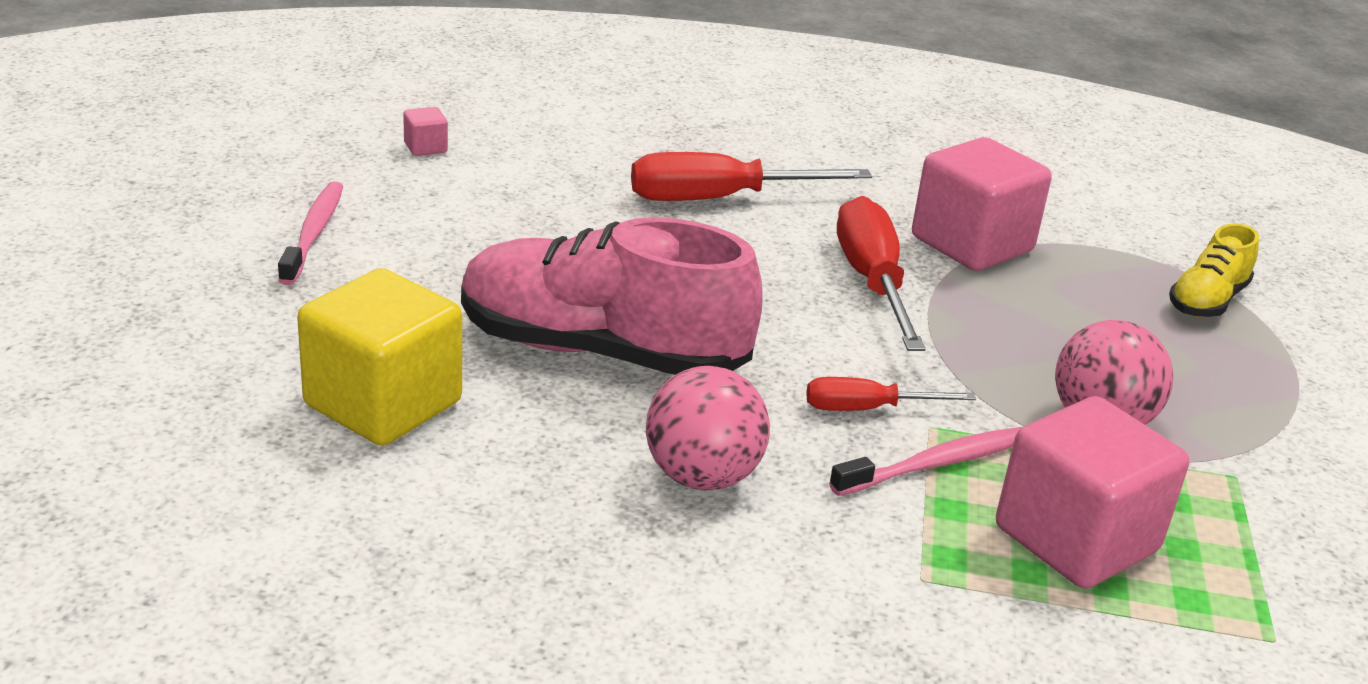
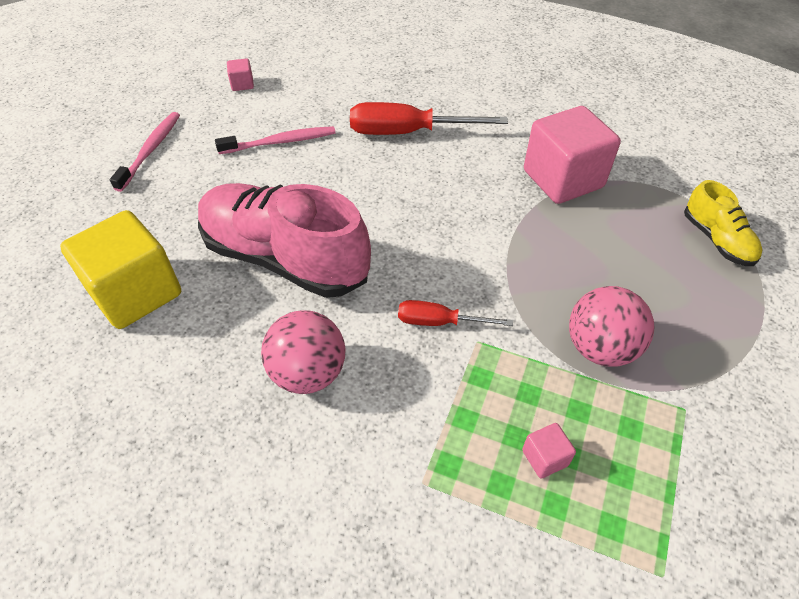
camera: 15 degrees right, 20 degrees up
(872, 282) = (482, 209): red screwdriver -> none
(935, 464) = (469, 376): pink toothbrush -> pink toothbrush (280, 142)
(1076, 539) = (545, 458): pink cube -> pink cube, size x0.41
(1207, 301) = (716, 240): yellow shoe -> yellow shoe turned 75 degrees counterclockwise

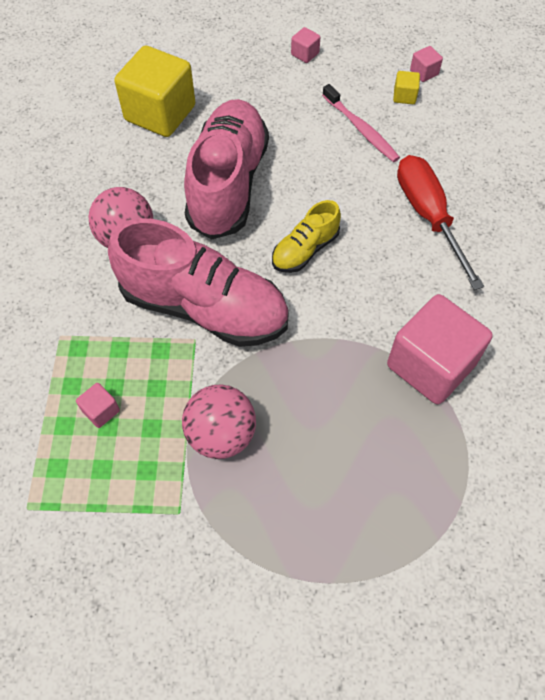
camera: 70 degrees right, 10 degrees up
(150, 150) = (305, 54): pink toothbrush -> pink cube
(261, 104) = (404, 96): none -> yellow cube
(439, 322) = (204, 307): red screwdriver -> pink shoe
(716, 240) = (409, 529): yellow shoe -> yellow shoe (305, 250)

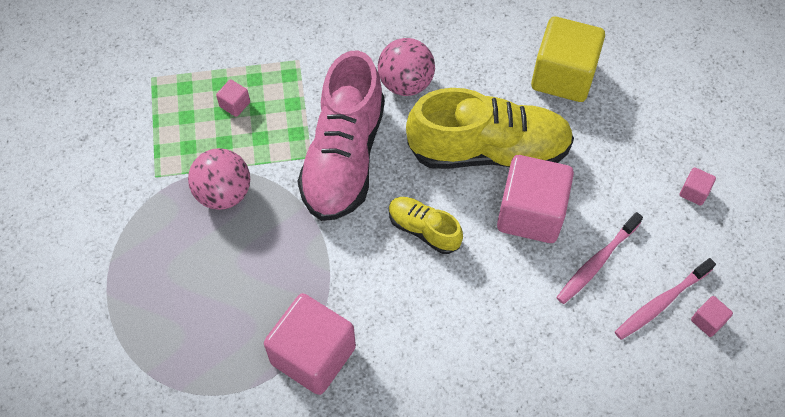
camera: 80 degrees right, 0 degrees up
(228, 184) = (488, 151): pink shoe -> yellow shoe
(303, 165) = (530, 213): none -> pink cube
(404, 96) = (661, 302): yellow cube -> pink toothbrush
(428, 216) = (492, 340): red screwdriver -> none

